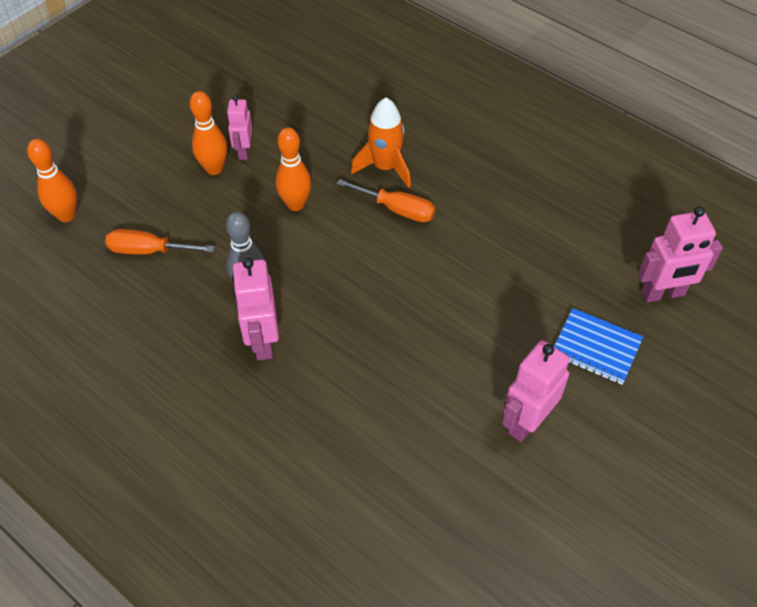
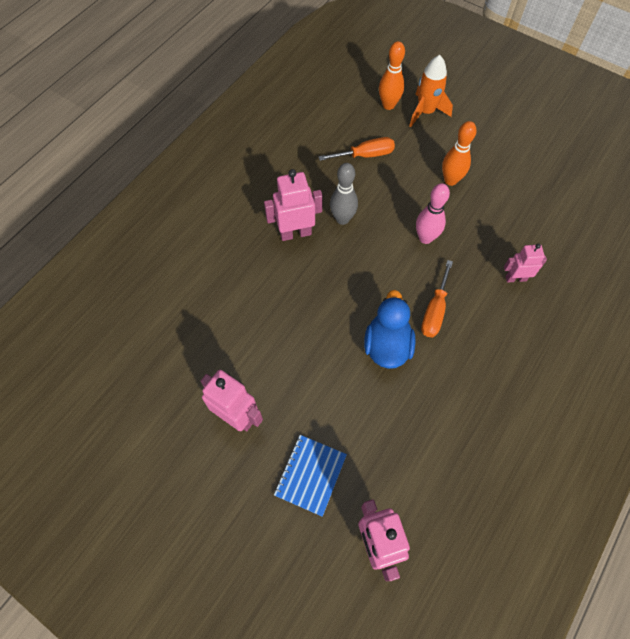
camera: 85 degrees right, 10 degrees up
(148, 250) = (365, 155): orange screwdriver -> orange screwdriver turned 75 degrees clockwise
(244, 151) = (473, 196): pink robot -> pink robot (515, 278)
(295, 204) = (425, 238): orange bowling pin -> pink bowling pin
(385, 167) = (480, 298): orange rocket -> orange rocket (426, 112)
(438, 259) = (387, 345): none -> blue duck

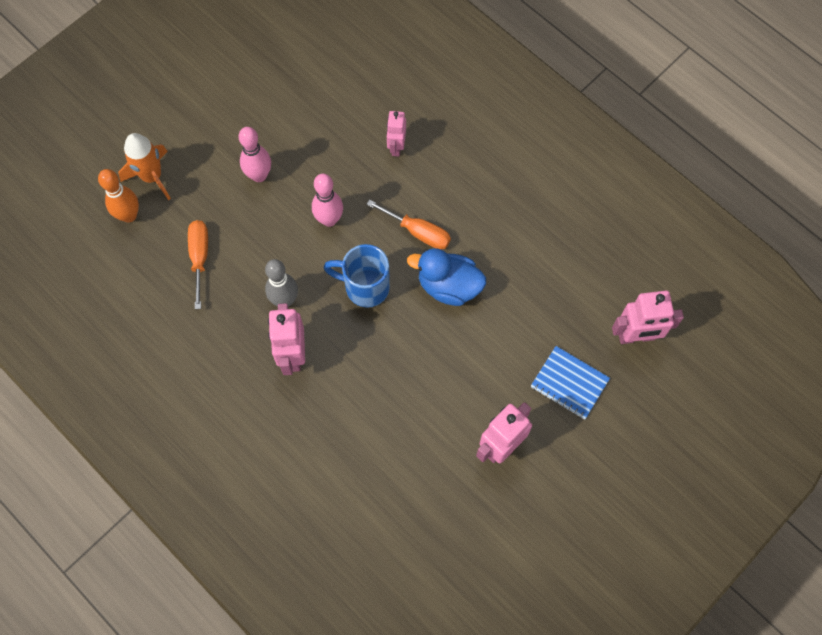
camera: 80 degrees left, 5 degrees up
(369, 276) = (365, 287): none -> blue mug
(450, 180) = (259, 175): orange bowling pin -> pink bowling pin

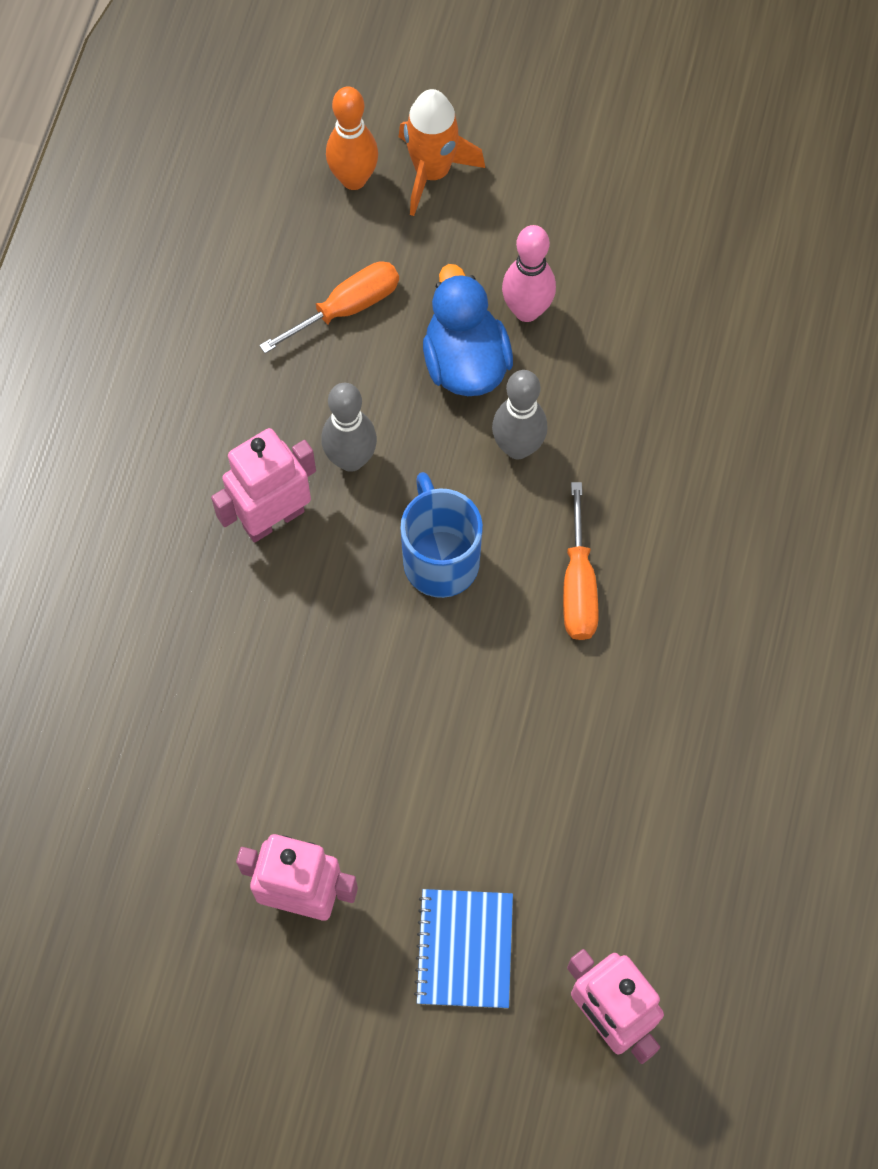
camera: 60 degrees right, 0 degrees up
(329, 219) = (517, 447): pink bowling pin -> grey bowling pin
(396, 147) = (702, 474): pink robot -> none
(448, 286) = (516, 679): blue duck -> blue duck (465, 362)

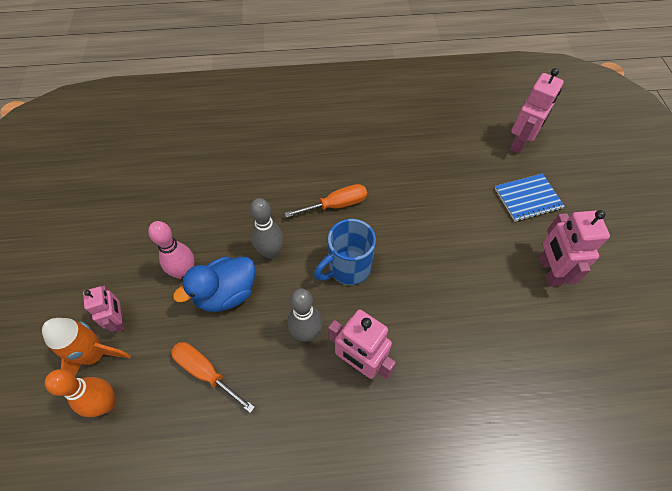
camera: 110 degrees left, 10 degrees down
(477, 208) = (119, 320): none -> pink robot

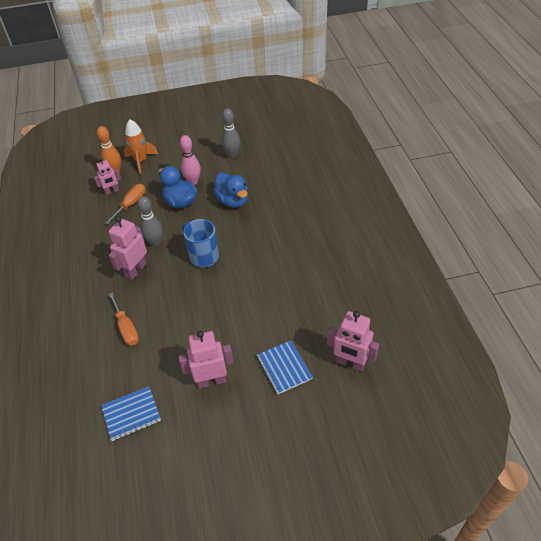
camera: 85 degrees right, 10 degrees down
(119, 320) = (161, 164): pink robot -> pink robot (112, 191)
(247, 224) = (232, 201): none -> blue duck
(271, 252) = (212, 216): grey bowling pin -> grey bowling pin (232, 155)
(336, 205) = (255, 243): orange screwdriver -> orange screwdriver (126, 328)
(605, 367) = (131, 414): none -> blue notebook

